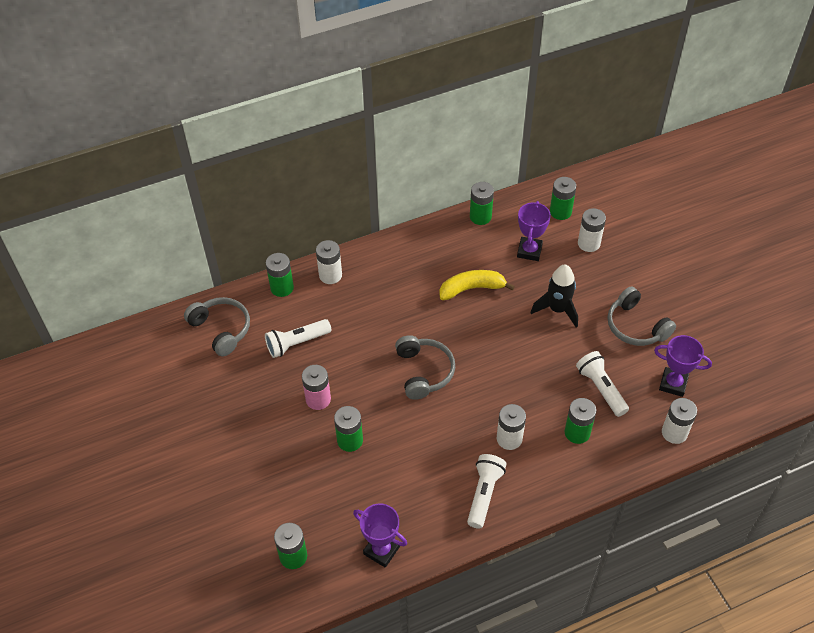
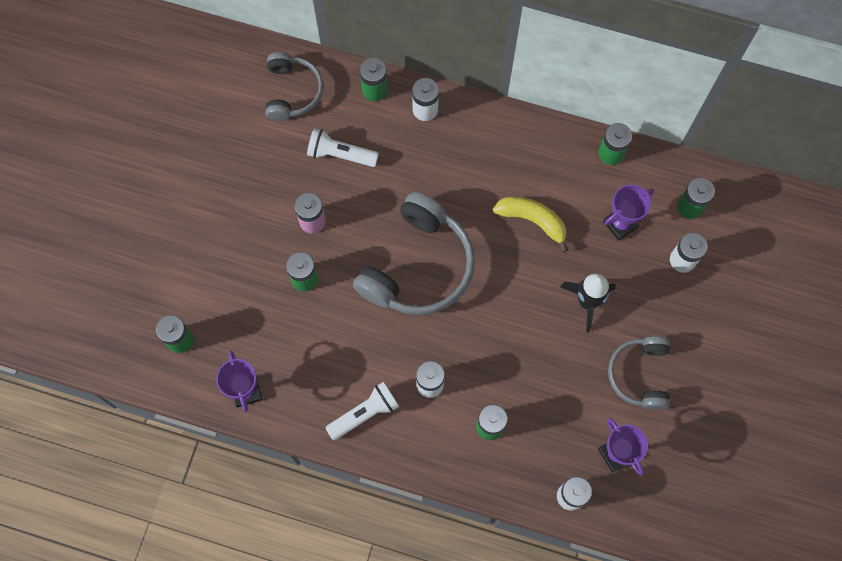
camera: 40 degrees right, 20 degrees up
(424, 372) = (418, 266): grey headphones -> grey headphones, size x1.67
(601, 388) = (549, 405): white flashlight -> none

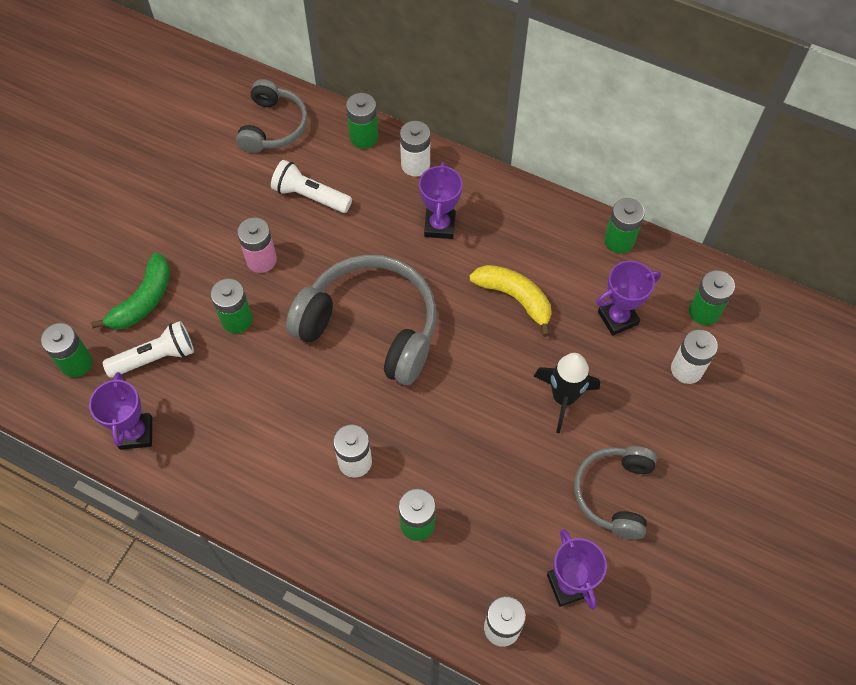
camera: 10 degrees right, 10 degrees down
(221, 275) = (143, 300): none -> green banana
(365, 413) = (269, 482): white flashlight -> white flashlight (155, 357)
(418, 266) = (370, 327): grey headphones -> grey headphones turned 105 degrees counterclockwise
(457, 164) = (439, 226): none -> purple trophy

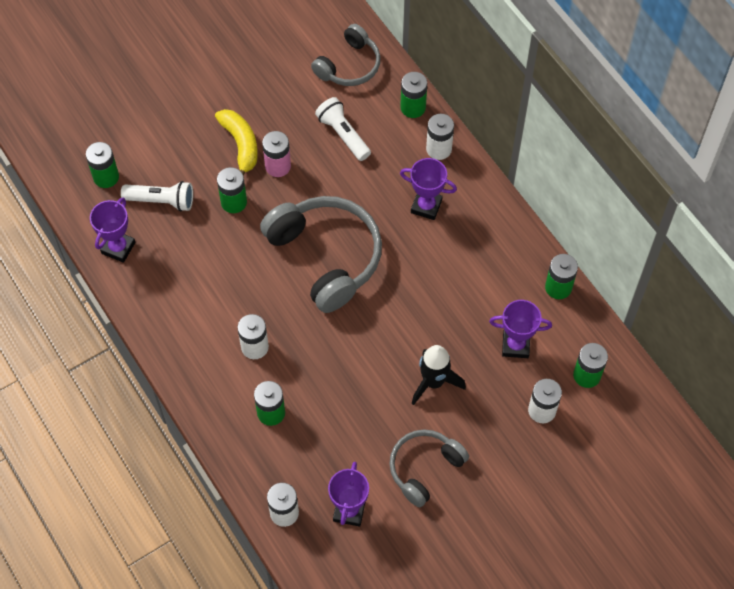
camera: 30 degrees right, 0 degrees up
(143, 300) = (177, 154): green banana -> none
(439, 226) = (426, 206): purple trophy -> purple trophy turned 75 degrees clockwise
(515, 298) = (447, 290): yellow banana -> yellow banana (241, 145)

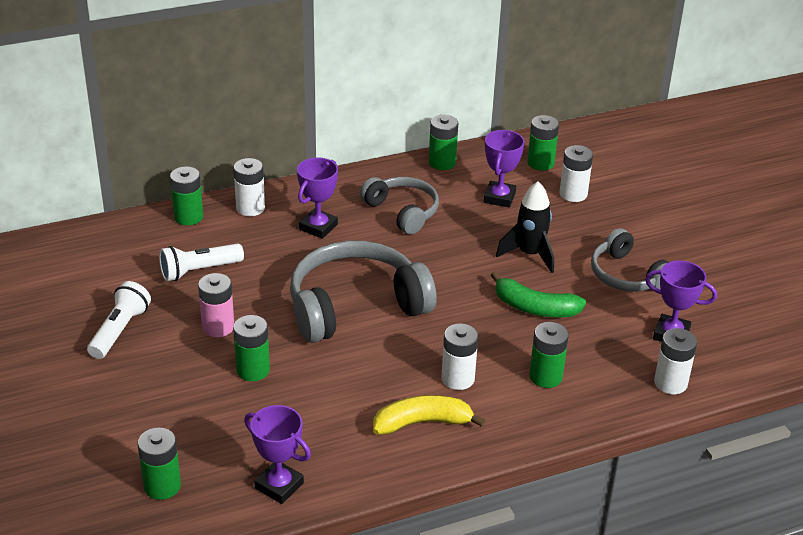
camera: 80 degrees left, 25 degrees down
(161, 201) = (224, 435): white flashlight -> white flashlight (120, 330)
(241, 145) = (172, 353): yellow banana -> yellow banana (422, 423)
(349, 65) = (106, 253): grey headphones -> grey headphones (402, 212)
(358, 394) = (534, 308): none -> green banana

